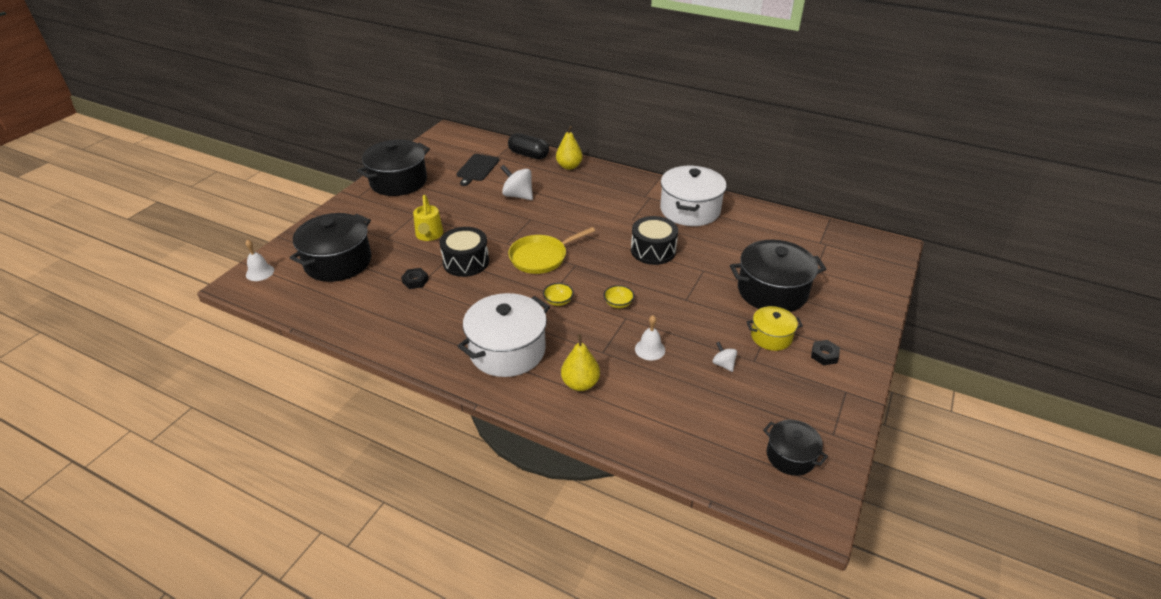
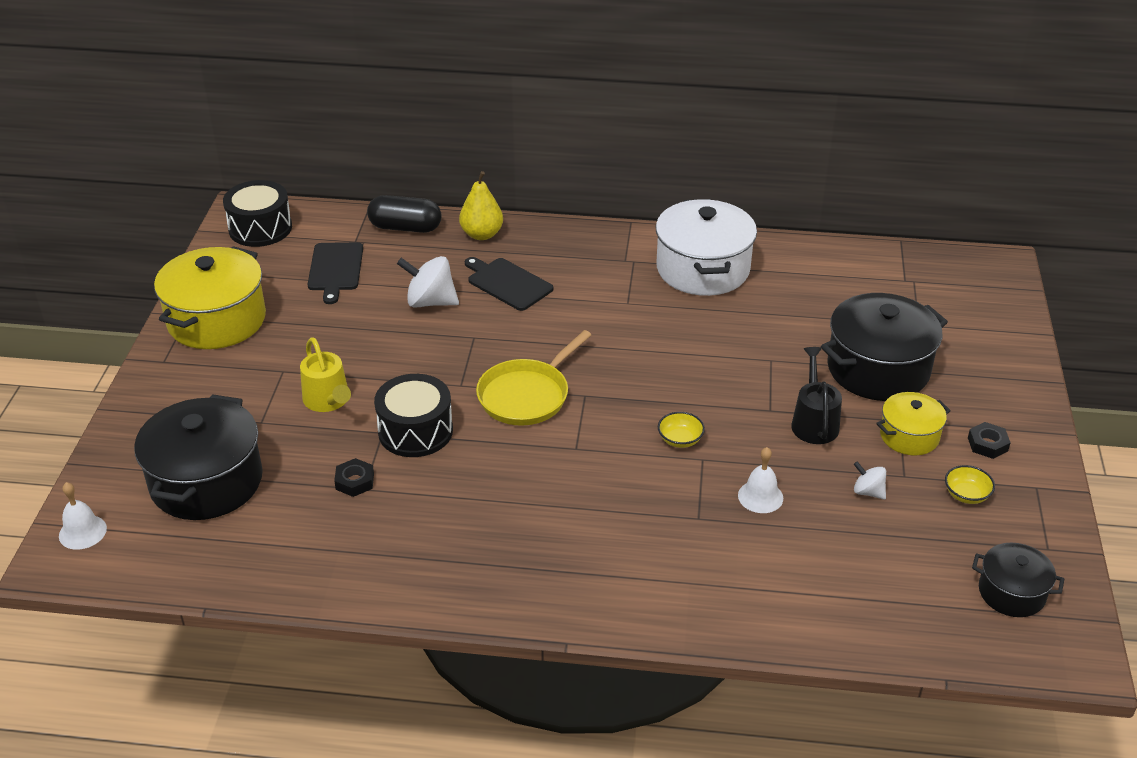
camera: 20 degrees left, 0 degrees up
(398, 181) = (217, 320): black pot -> yellow pot
(507, 350) = (562, 552): white pot -> none
(558, 301) = (592, 458): yellow bowl -> yellow bowl (966, 495)
(568, 195) = (507, 283): none -> black cutting board
(580, 383) = (693, 572): yellow pear -> none
(653, 250) = (684, 346): black drum -> black drum (260, 228)
(711, 313) = (814, 422): none -> black watering can

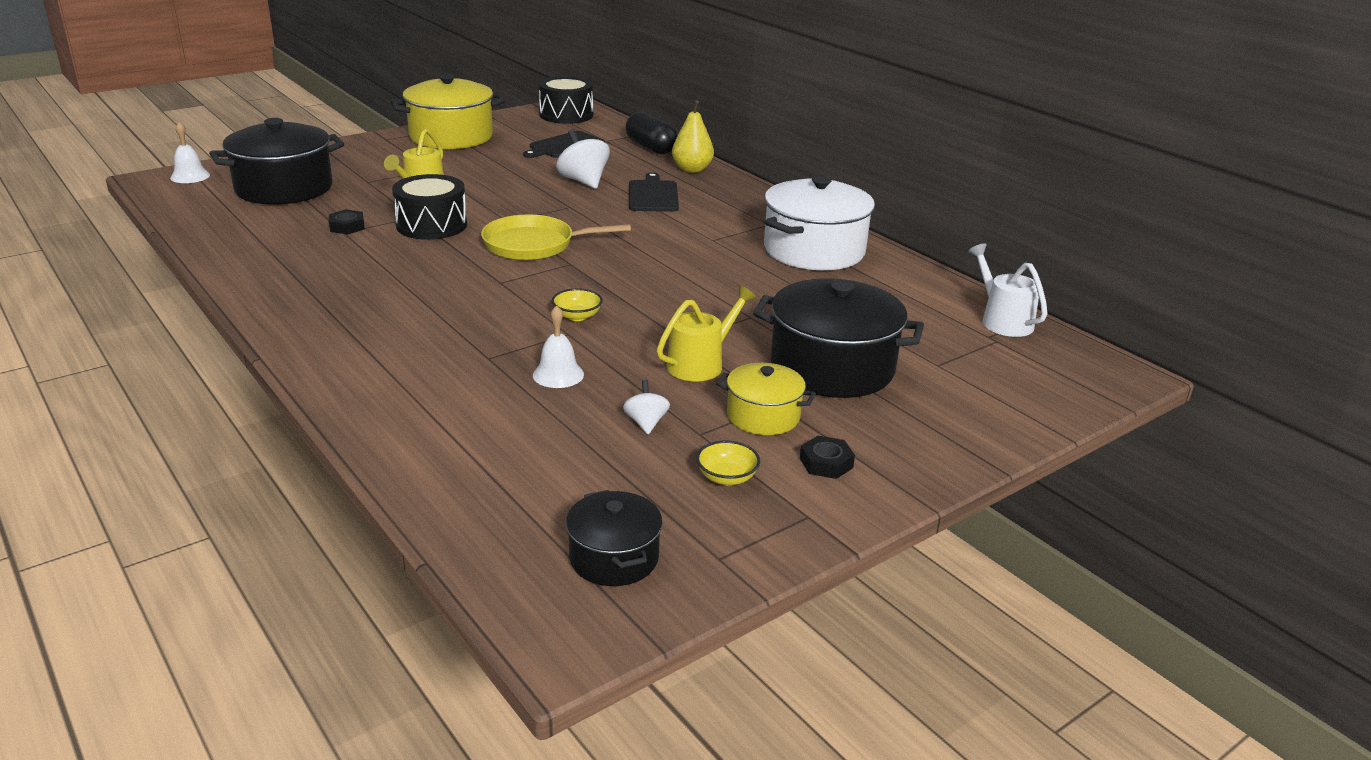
camera: 45 degrees right, 10 degrees down
(814, 422) = (701, 363): black watering can -> yellow watering can
(891, 260) = (1002, 320): none -> white watering can

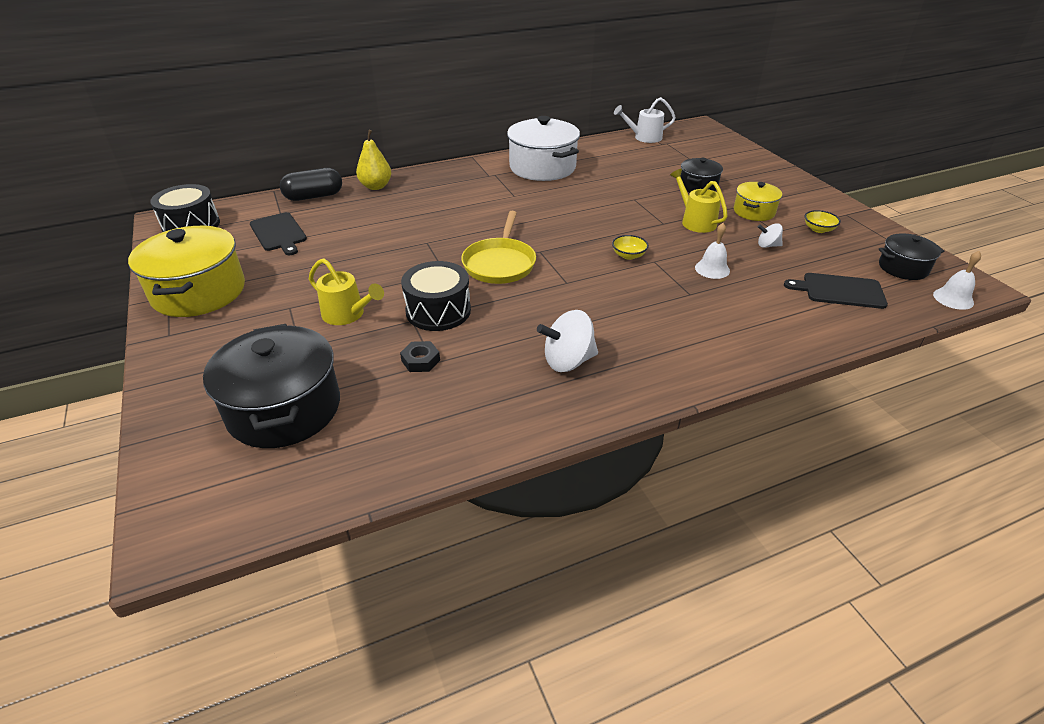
camera: 75 degrees left, 10 degrees up
(190, 176) = (182, 500): white bell -> white bell (953, 298)
(583, 181) = (373, 232): white spinning top -> white spinning top (568, 361)
(653, 195) = (421, 207): black cutting board -> black cutting board (840, 291)
(826, 463) = (797, 203): black nut -> none
(832, 367) = (698, 186): black pot -> black pot, size x0.55

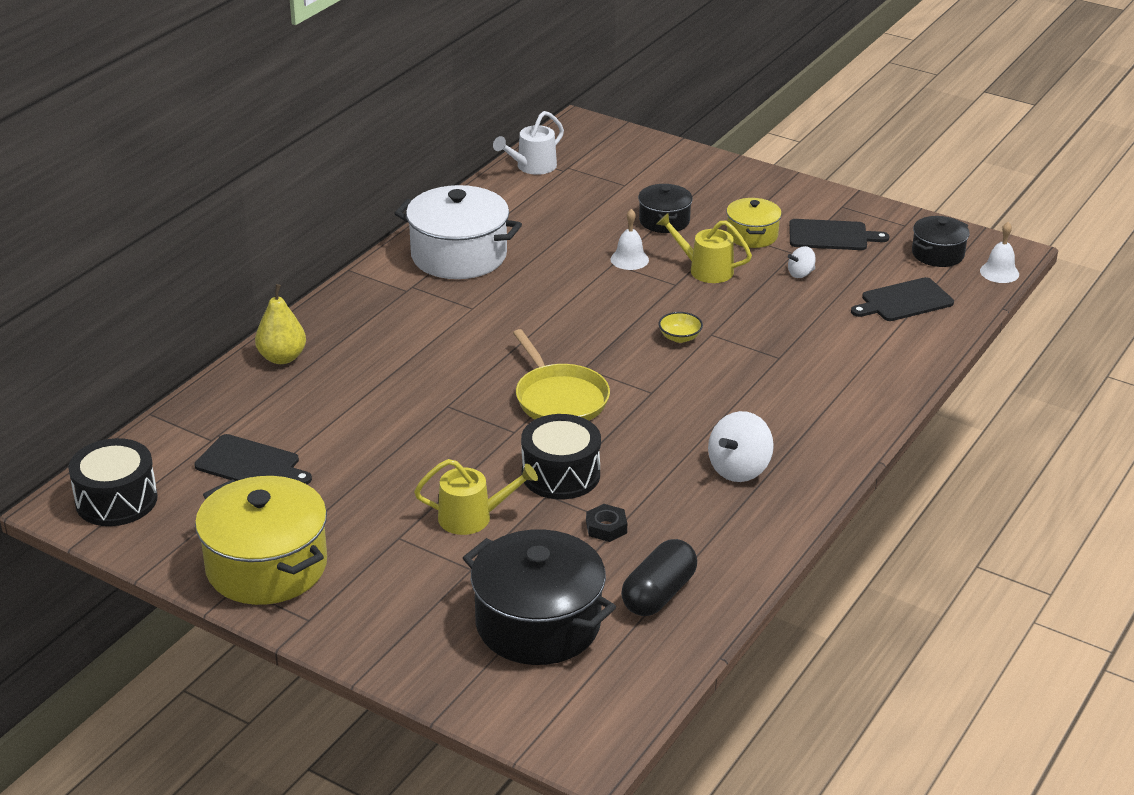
camera: 35 degrees left, 5 degrees down
(314, 196) = (220, 401): black capsule -> black capsule (658, 594)
(712, 269) = (774, 321): white bell -> white bell (629, 259)
(818, 229) = (831, 235): yellow bowl -> black cutting board

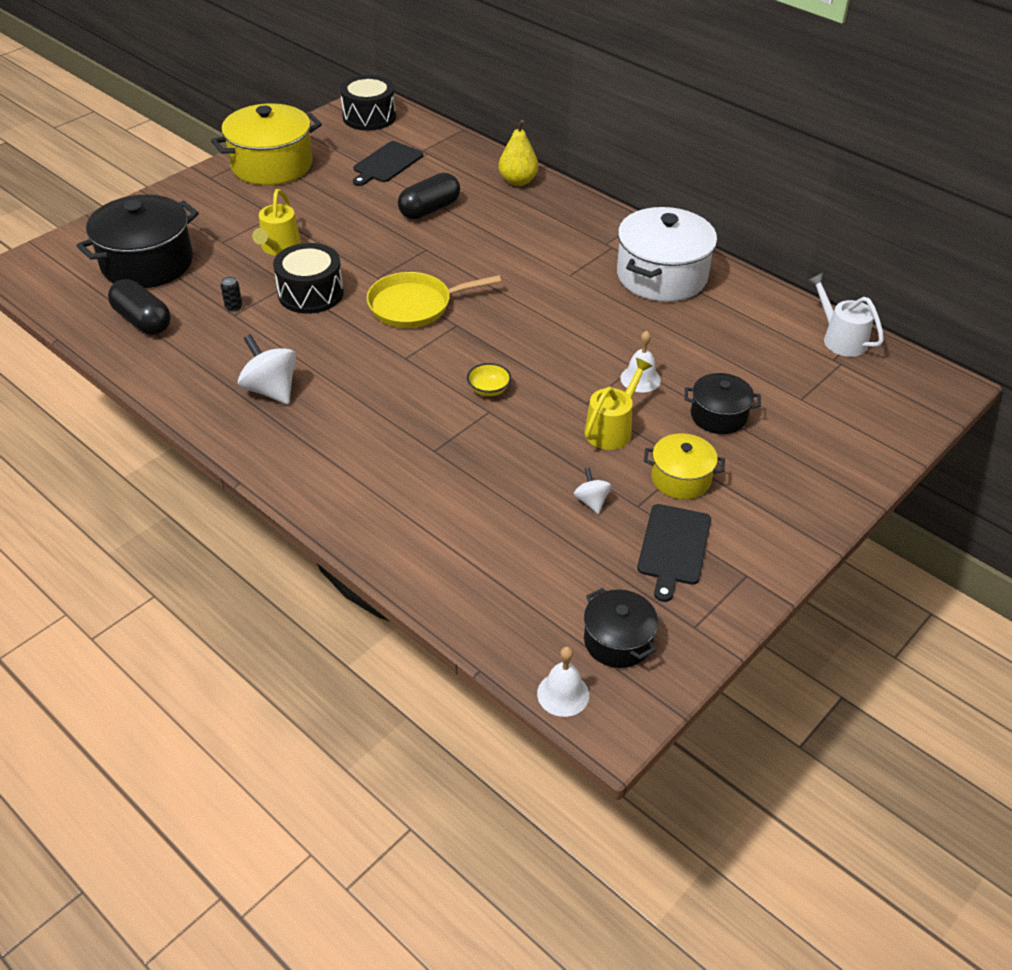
camera: 100 degrees right, 10 degrees up
(360, 414) = (429, 209): none -> black capsule
(606, 527) = (234, 307): black nut -> black can
(904, 301) = (516, 577): black cutting board -> none

